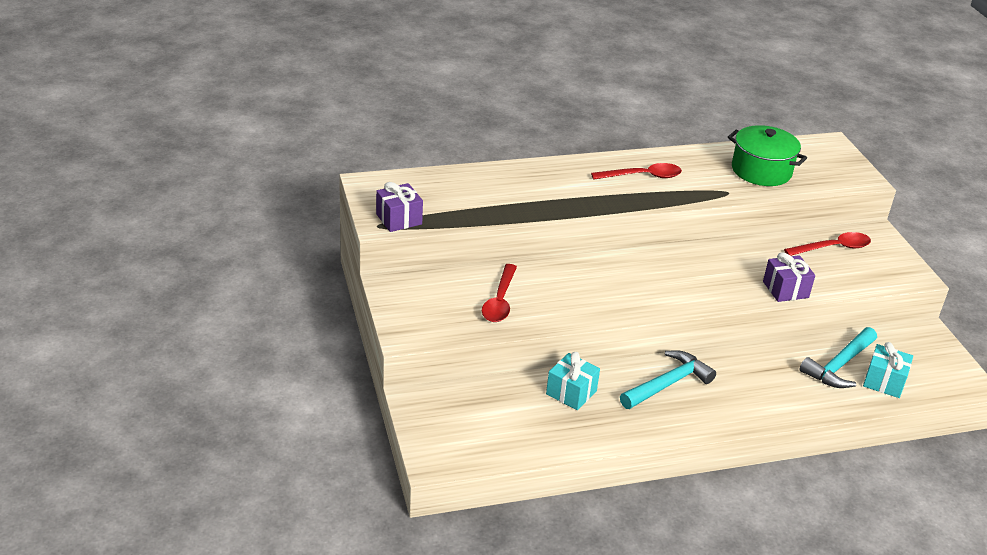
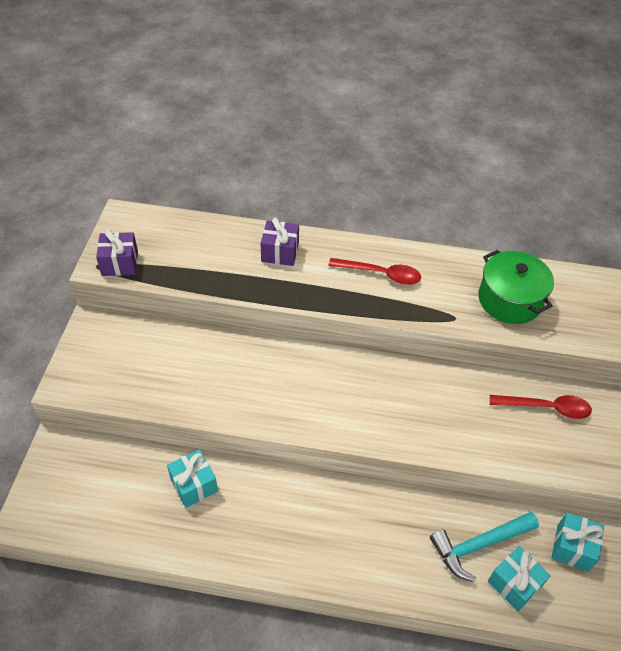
camera: 25 degrees right, 15 degrees up
(500, 301) = (172, 371): red spoon -> none
(667, 384) = (290, 506): turquoise hammer -> none
(785, 290) = (458, 446): purple gift -> purple gift (280, 252)
(909, 346) = (572, 548): none -> turquoise gift

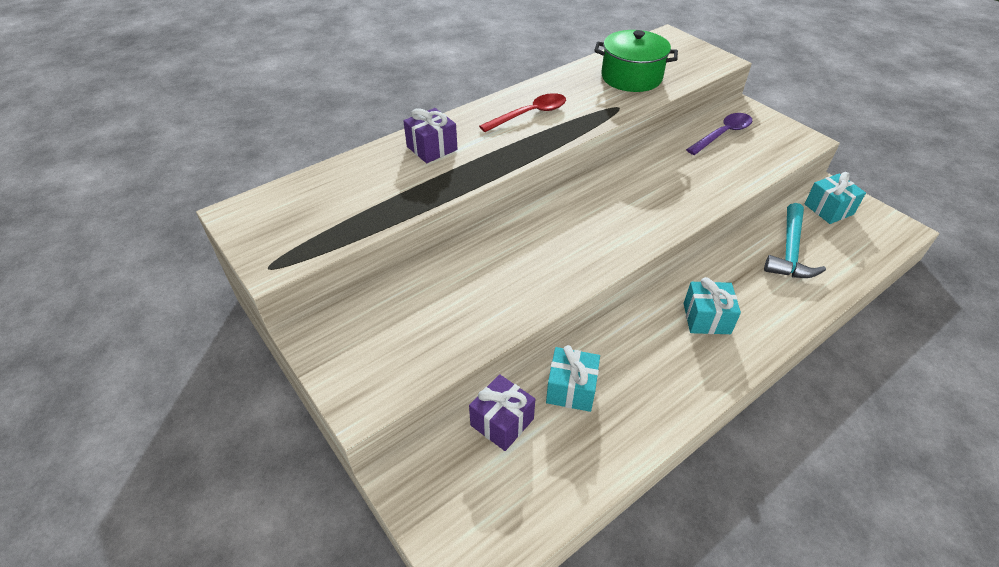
camera: 45 degrees left, 5 degrees down
(120, 263) = (292, 249): purple gift -> purple gift (502, 422)
(514, 584) = (837, 254): turquoise gift -> turquoise gift (706, 318)
(546, 408) = (723, 134): red spoon -> purple spoon

